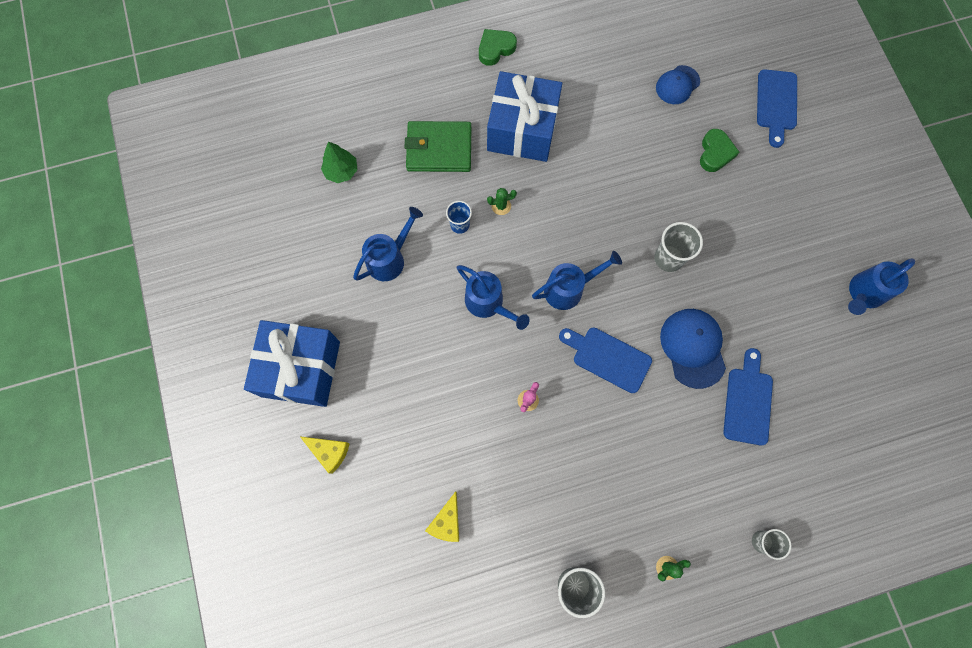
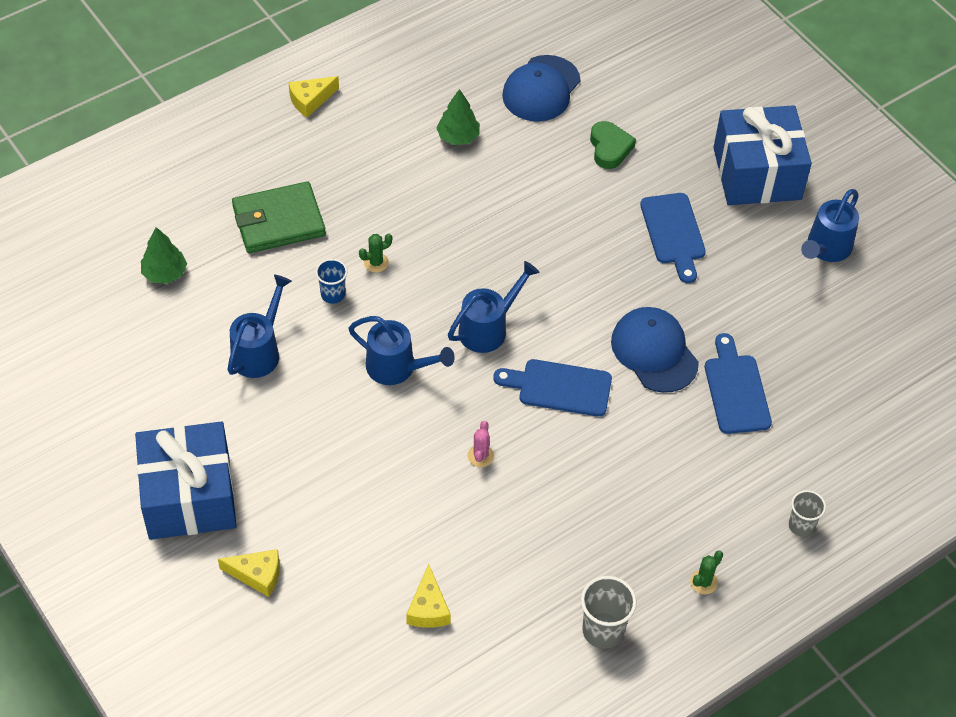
camera: 20 degrees left, 20 degrees down
(495, 49) = (310, 100): green heart -> yellow cheese
(522, 129) = (373, 177): blue gift -> blue gift (757, 173)
(598, 111) = (458, 137): none -> green tree
(668, 258) = (594, 268): grey cup -> none
(677, 85) = (541, 89): blue cap -> blue cap, size x1.54
(776, 103) = (662, 82): blue cutting board -> blue cutting board (674, 233)

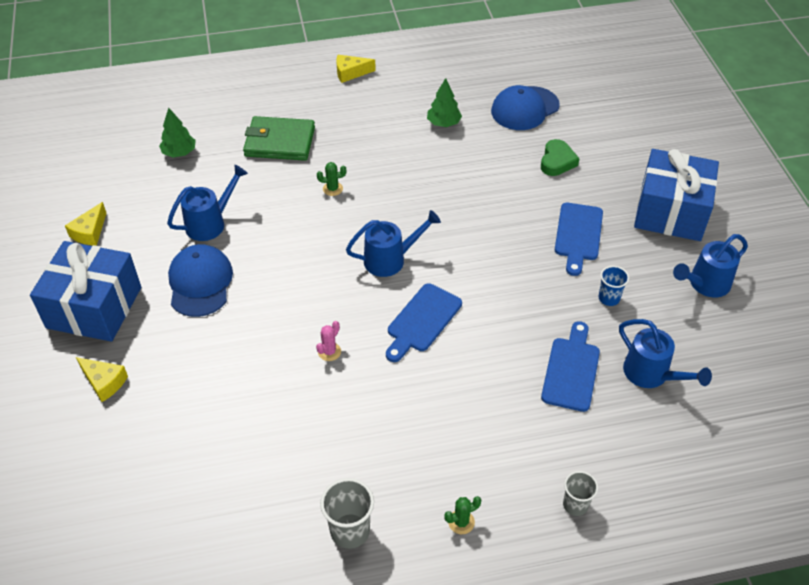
camera: 25 degrees right, 5 degrees down
(333, 294) = (287, 201): blue cup -> blue cup (609, 298)
(397, 368) = (304, 266): blue watering can -> blue watering can (651, 375)
(428, 608) = (217, 457): yellow cheese -> yellow cheese (90, 232)
(559, 388) = (422, 321): blue cutting board -> blue cutting board turned 90 degrees counterclockwise
(654, 352) = (515, 318): blue cap -> blue cap (200, 283)

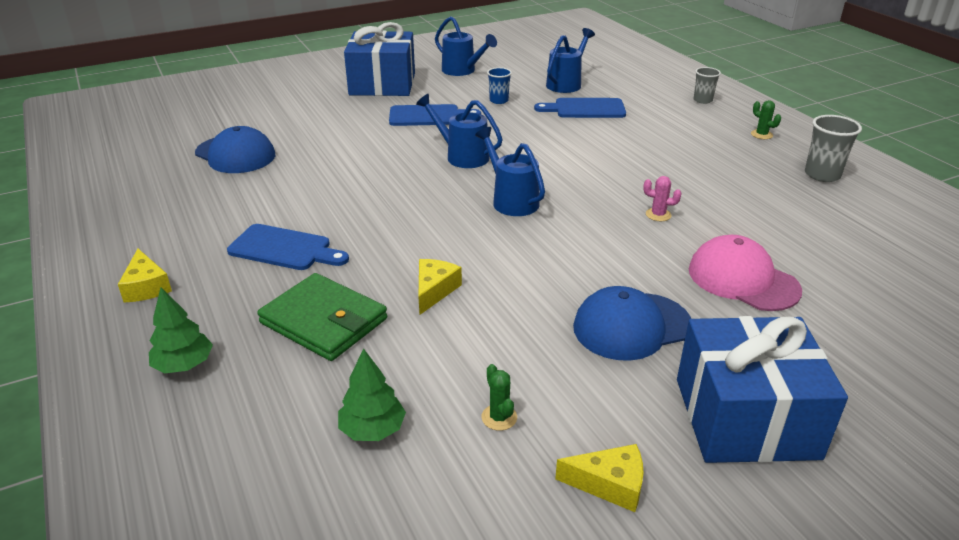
camera: 105 degrees left, 15 degrees down
(104, 382) = (841, 363): yellow cheese -> yellow cheese (434, 290)
(211, 223) = (520, 346): blue watering can -> blue watering can (462, 156)
(216, 370) = (742, 279): none -> pink cap
(280, 142) = (323, 321): green wallet -> green wallet turned 45 degrees counterclockwise
(332, 189) = (412, 256): green cactus -> green cactus (499, 417)
(422, 321) = (581, 173): blue cutting board -> blue cutting board (284, 249)
(443, 123) = (266, 198): green tree -> green tree (184, 365)
(557, 161) = (325, 132): green heart -> none

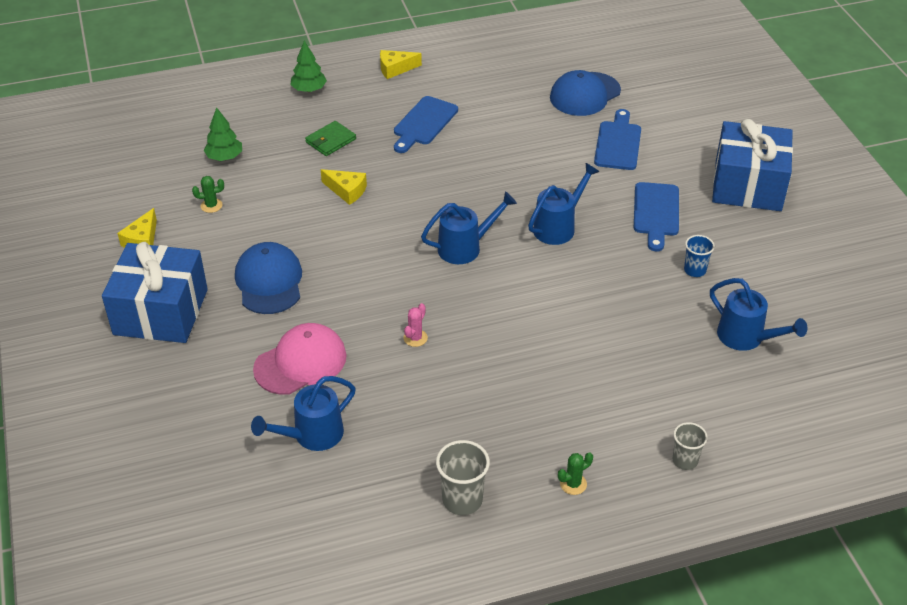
camera: 100 degrees right, 10 degrees up
(323, 321) = (330, 141): green wallet -> green wallet, size x0.60
(462, 71) = (790, 251): blue watering can -> blue watering can (311, 435)
(585, 109) = (665, 339): blue cutting board -> blue cutting board (618, 143)

